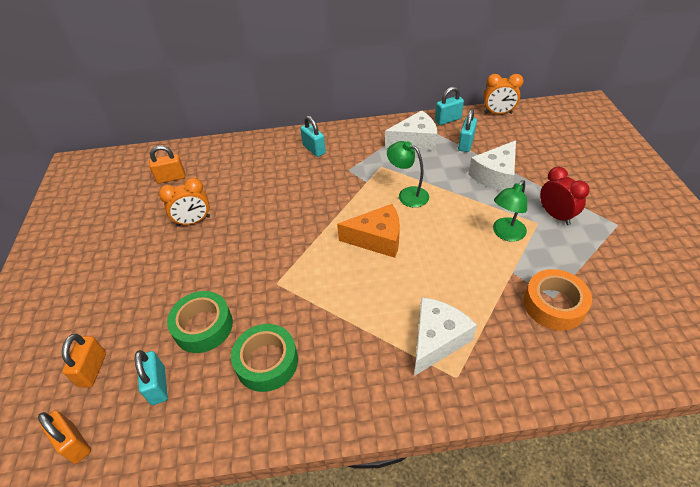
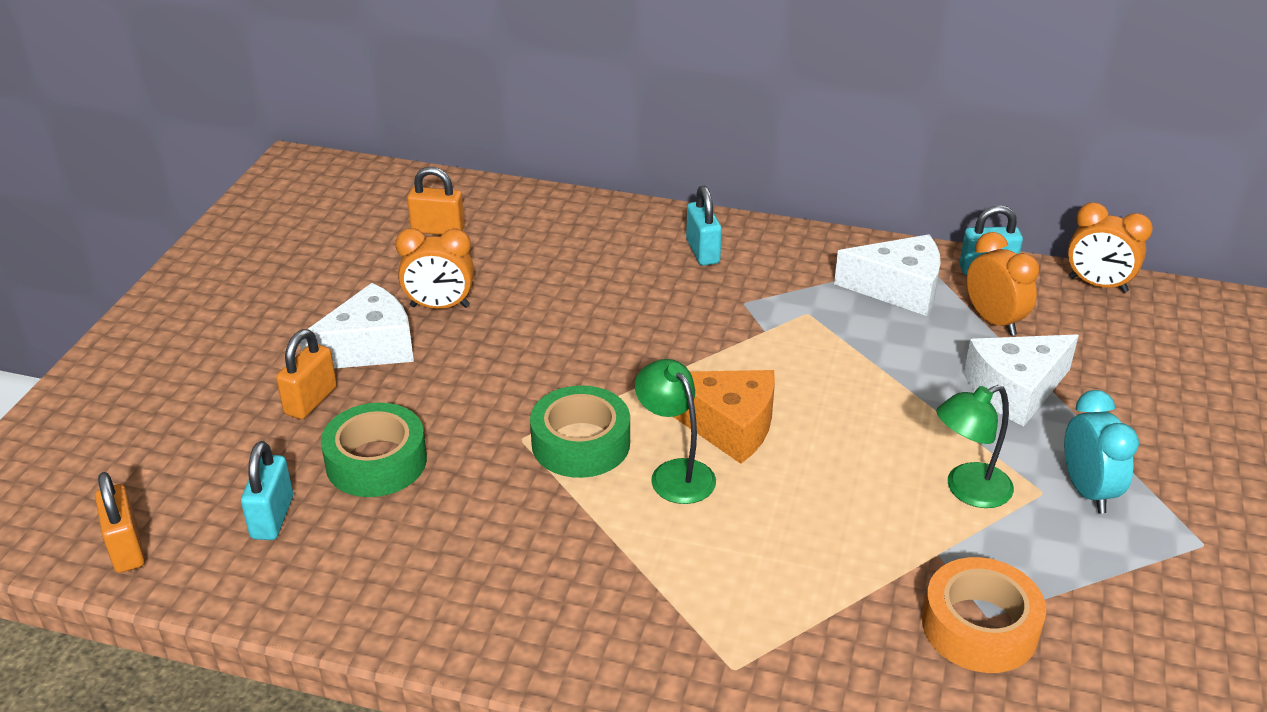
camera: 20 degrees right, 10 degrees down
(93, 369) = (193, 465): orange padlock -> orange padlock (311, 401)
(267, 362) = (445, 542): green tape -> green tape (581, 443)
(407, 194) = (826, 373): green lamp -> green lamp (675, 473)
(436, 340) = (734, 606): white cheese -> white cheese (369, 347)
(465, 144) = (994, 321): turquoise padlock -> orange clock
(555, 215) = (1087, 491): red clock -> turquoise clock

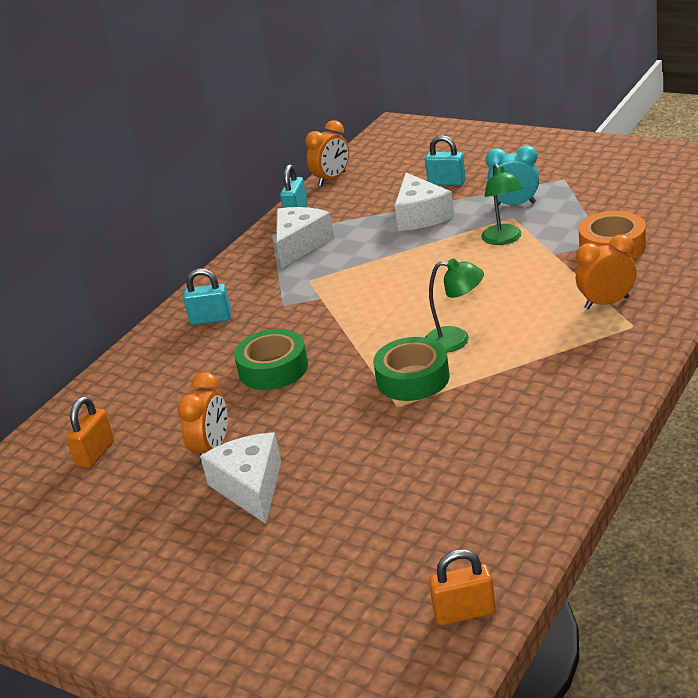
camera: 70 degrees left, 5 degrees down
(272, 517) = (449, 529): turquoise padlock -> turquoise padlock (446, 182)
(311, 401) = (309, 517): orange padlock -> none
(376, 461) = (400, 476): green tape -> green tape (273, 369)
(675, 473) = (456, 340): green lamp -> green lamp turned 150 degrees counterclockwise
(728, 426) = (416, 317): orange cheese -> none
(994, 321) = (351, 215): orange clock -> orange clock (606, 303)

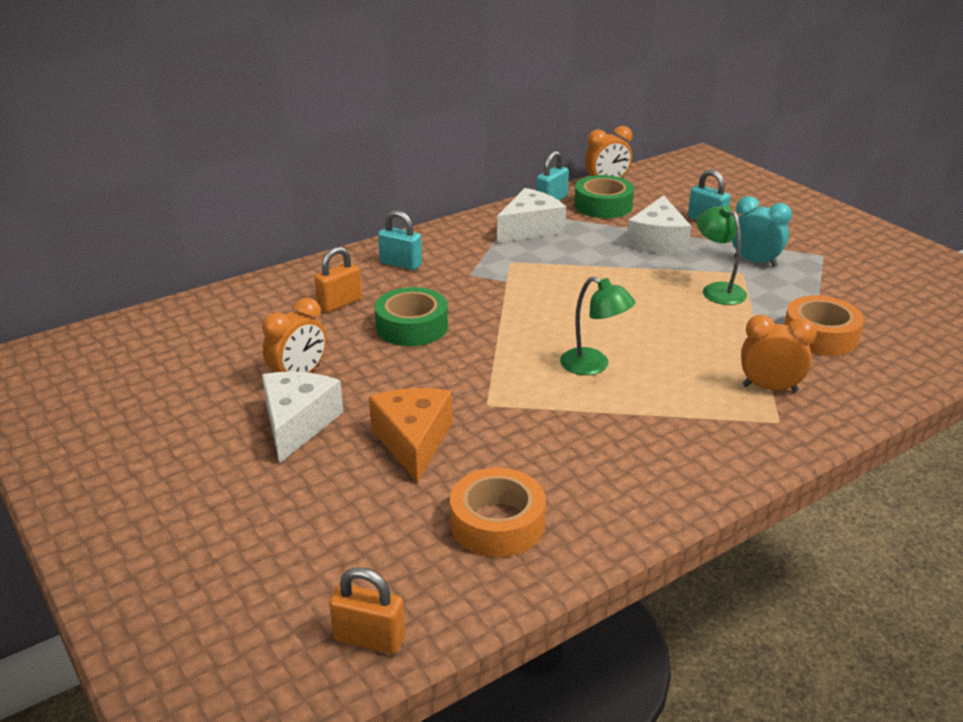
camera: 20 degrees right, 0 degrees up
(95, 453) = (208, 340): orange padlock -> orange padlock (339, 303)
(363, 459) = (413, 441): none -> orange cheese
(413, 378) = (523, 385): green tape -> green tape (603, 205)
(486, 490) = (497, 523): none -> orange tape
(504, 239) = (717, 290): green lamp -> green lamp turned 135 degrees clockwise

